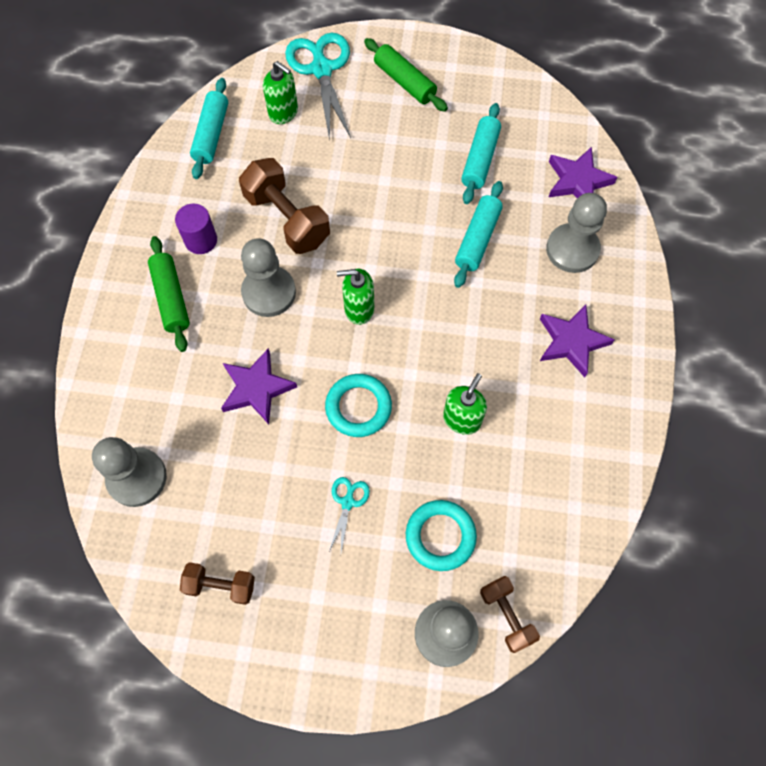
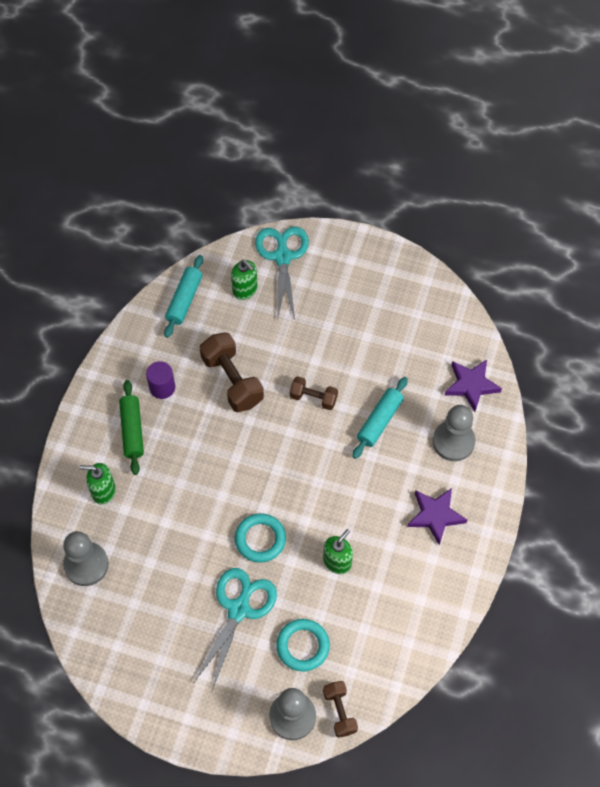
camera: 10 degrees right, 5 degrees down
(220, 585) = (135, 653): brown dumbbell -> brown dumbbell (313, 398)
(256, 388) = (186, 512): purple star -> none
(269, 292) = (208, 438): grey pawn -> none
(347, 502) = (239, 609): turquoise scissors -> turquoise scissors, size x2.13
(359, 309) = (275, 462): green soap dispenser -> green soap dispenser (103, 491)
(404, 82) = (348, 278): green rolling pin -> none
(480, 159) = (396, 354): turquoise rolling pin -> none

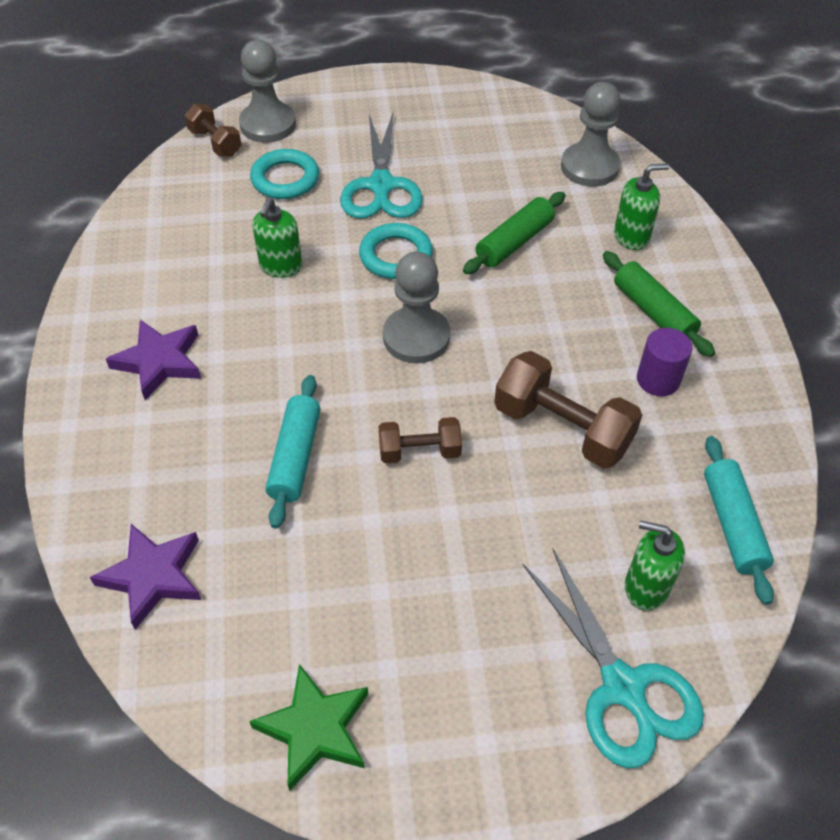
camera: 155 degrees right, 10 degrees down
(179, 518) = (514, 242): none -> green rolling pin
(419, 291) = (315, 729): none -> green star
(453, 441) = (160, 471): grey pawn -> grey pawn (416, 337)

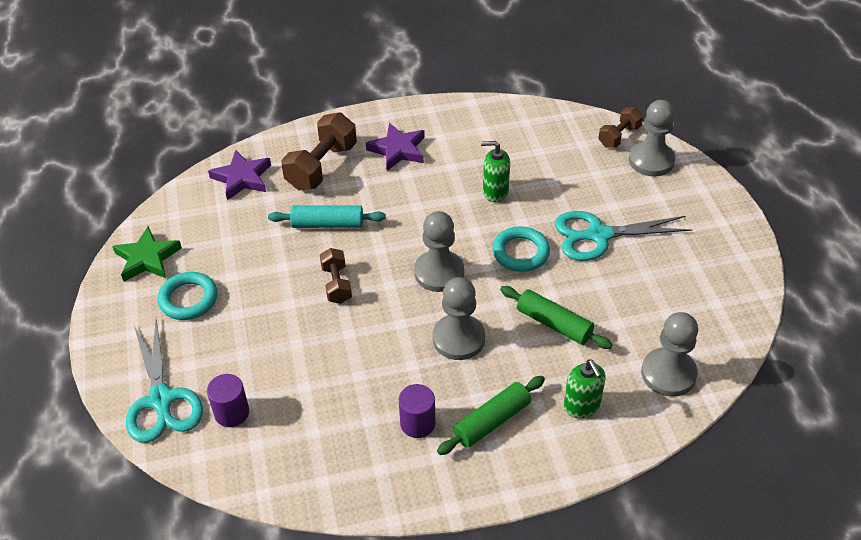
camera: 85 degrees right, 5 degrees down
(285, 179) = (589, 180): turquoise ring -> turquoise ring (188, 299)
(529, 329) = (458, 338): none -> grey pawn
(562, 428) = (363, 362): brown dumbbell -> brown dumbbell (322, 166)
(623, 687) = (161, 400): turquoise scissors -> turquoise scissors turned 75 degrees counterclockwise
(645, 587) = (232, 413): green soap dispenser -> purple cylinder
(732, 525) = (283, 468): turquoise rolling pin -> none

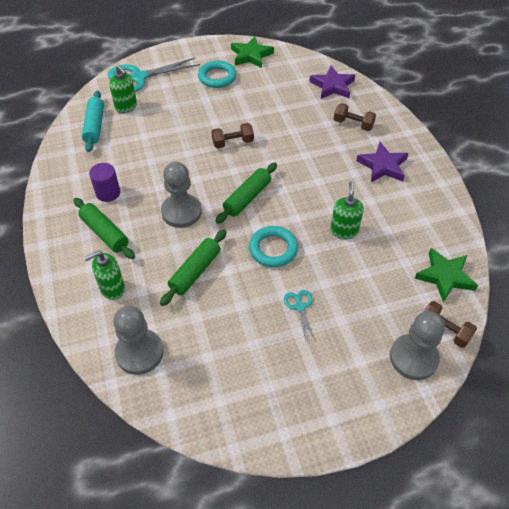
camera: 85 degrees right, 5 degrees up
(232, 413) = (126, 106): purple cylinder -> green soap dispenser
(322, 166) = (353, 124): brown dumbbell -> brown dumbbell, size x0.58
(327, 224) = (292, 133): turquoise rolling pin -> turquoise rolling pin (95, 126)
(439, 272) = (247, 198): grey pawn -> green rolling pin
(556, 126) = (445, 276): none -> green star
(599, 235) = (300, 307): turquoise scissors -> turquoise scissors, size x0.47

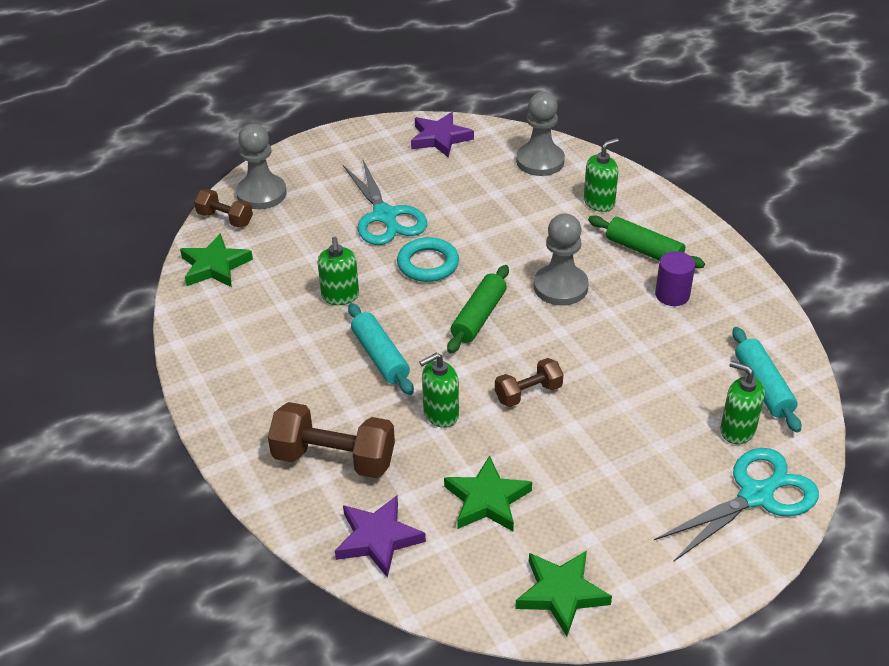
camera: 170 degrees right, 10 degrees down
(195, 271) = (514, 230): green rolling pin -> none
(217, 77) = (608, 522): turquoise ring -> none
(273, 94) = (487, 500): none -> green star
(288, 139) = (440, 414): none -> green soap dispenser
(300, 307) = (385, 216): turquoise scissors -> turquoise scissors, size x2.13
(320, 179) = (380, 357): none -> turquoise rolling pin
(353, 124) = (334, 459): brown dumbbell -> brown dumbbell, size x1.71
(383, 166) = (285, 392): purple star -> purple star (440, 138)

